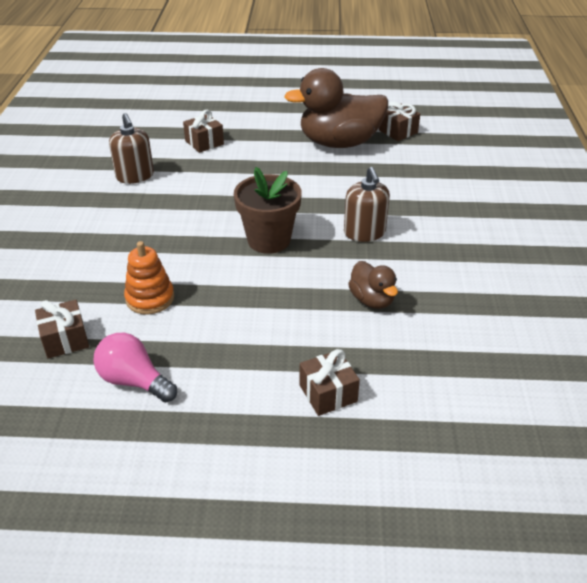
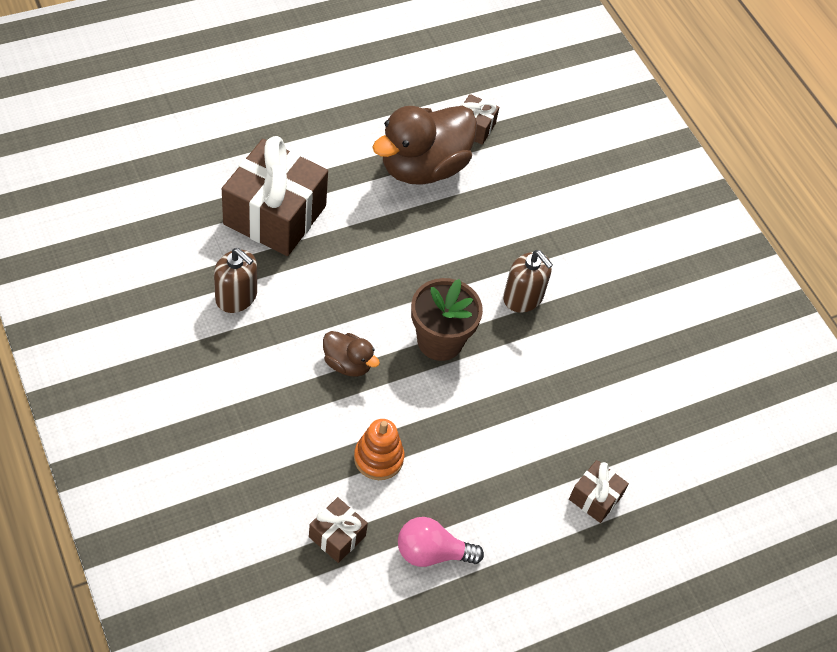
camera: 35 degrees left, 15 degrees up
(204, 142) = (275, 215): brown gift -> brown gift, size x2.14
(372, 300) = (575, 382): brown duck -> brown duck (347, 364)

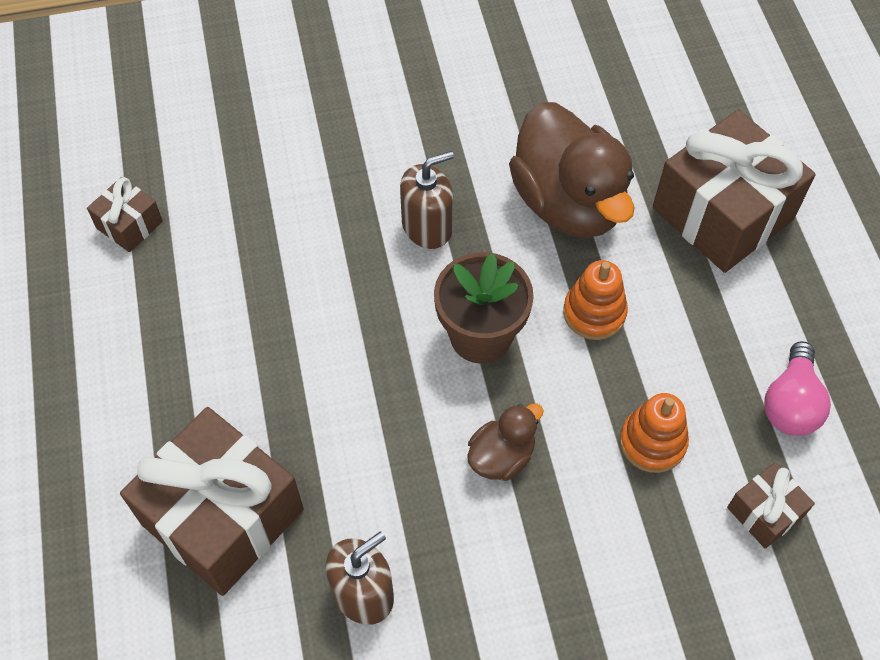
camera: 70 degrees left, 5 degrees up
(423, 167) = (183, 301): brown duck -> brown duck (568, 202)
(477, 412) = (594, 313): none -> orange stacking toy
(595, 498) = (722, 213): brown gift -> brown gift, size x2.14

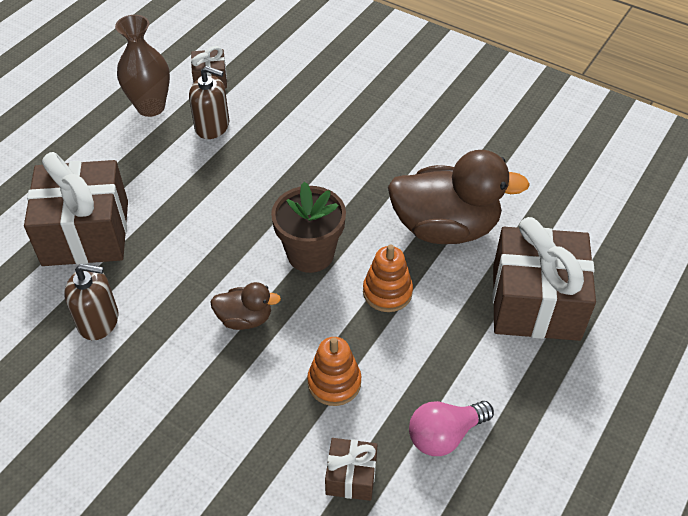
camera: 45 degrees right, 10 degrees down
(102, 312) = (151, 107): none -> brown vase
(427, 226) = (351, 182): brown soap dispenser -> brown soap dispenser (212, 126)
(568, 202) = (445, 227): brown duck -> brown duck turned 105 degrees counterclockwise

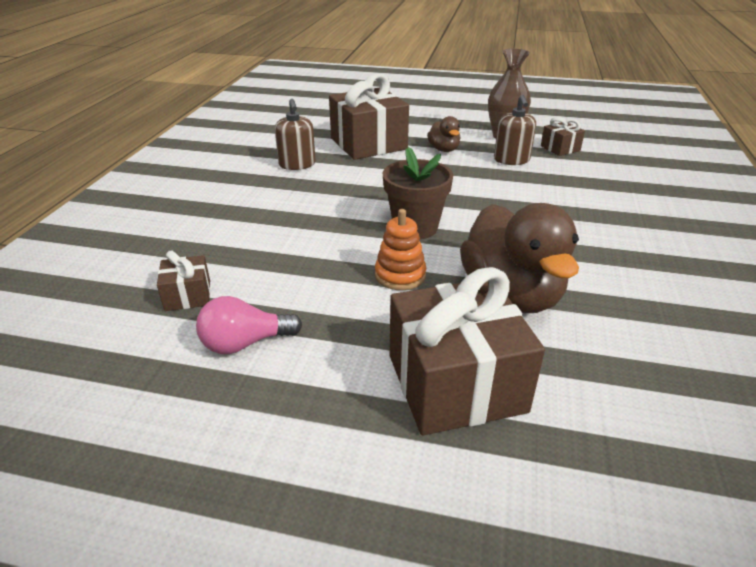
camera: 70 degrees right, 15 degrees down
(245, 319) = (328, 214): brown duck -> brown duck (444, 149)
(334, 382) = (283, 267): orange stacking toy -> none
(445, 435) = (245, 343): pink light bulb -> pink light bulb turned 60 degrees counterclockwise

